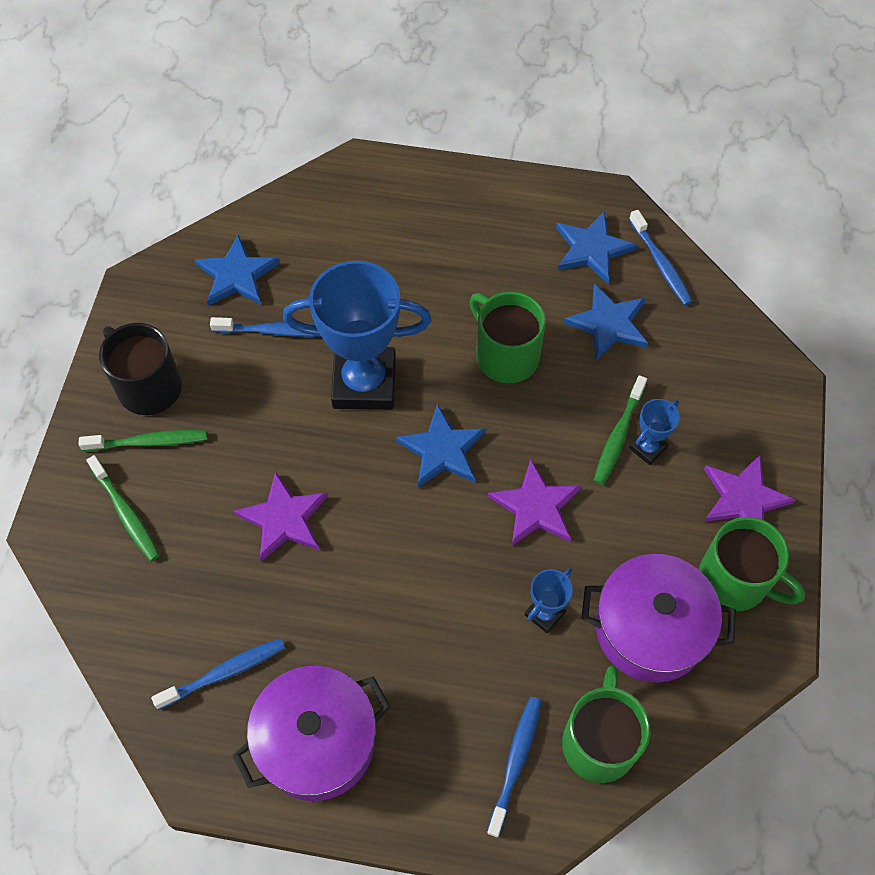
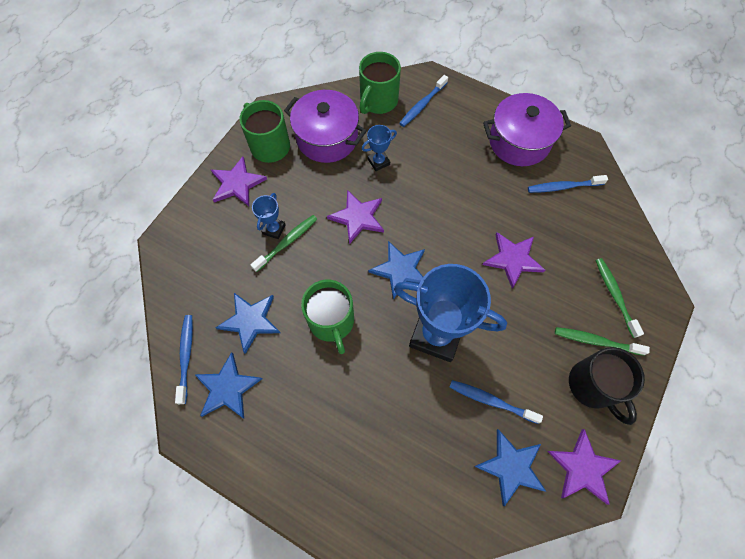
camera: 160 degrees left, 5 degrees up
(154, 298) = (582, 468): none -> purple star
(647, 448) = (274, 229): blue trophy -> blue trophy turned 45 degrees counterclockwise

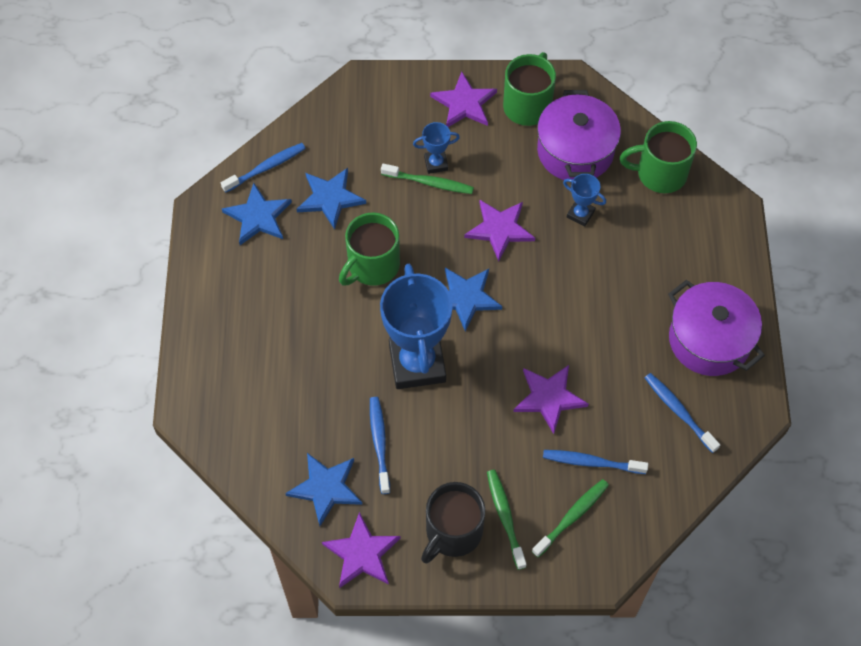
camera: 60 degrees right, 5 degrees down
(422, 105) = (687, 219): blue toothbrush -> blue toothbrush (591, 462)

